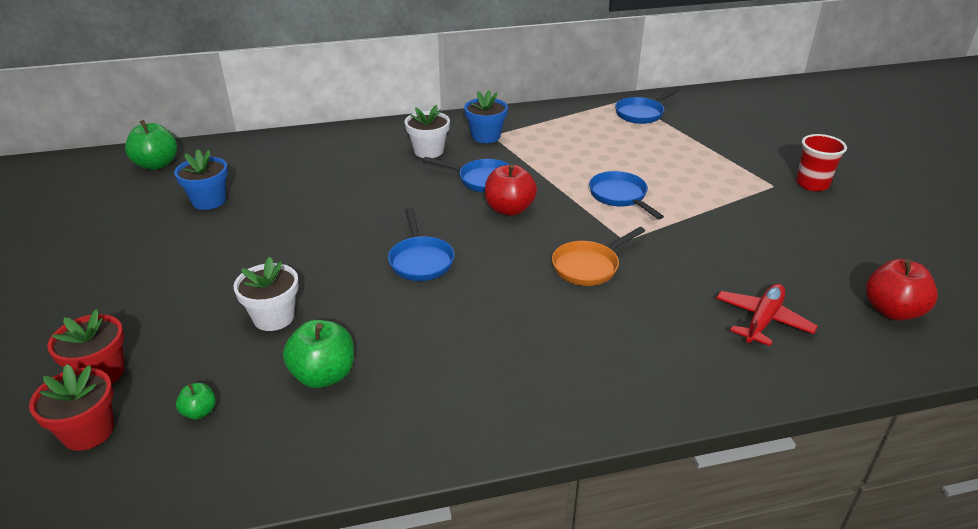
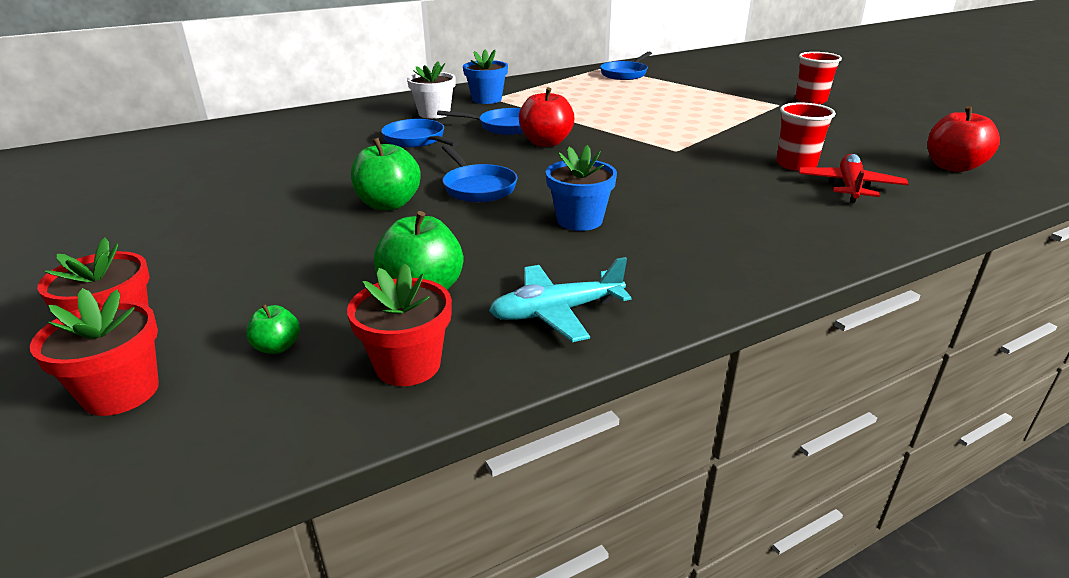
camera: 15 degrees left, 5 degrees down
(157, 164) = (120, 151): green apple -> green apple (389, 204)
(209, 201) = (200, 171): blue flower pot -> blue flower pot (579, 220)
(274, 317) = (331, 251): white flower pot -> none
(281, 451) = (408, 365): none -> red flower pot
(413, 421) = (556, 312): none -> turquoise plane
(588, 266) = (655, 171): orange pan -> none
(620, 196) = (647, 124): blue pan -> blue pan (417, 140)
(730, 280) = (796, 164): none -> red cup

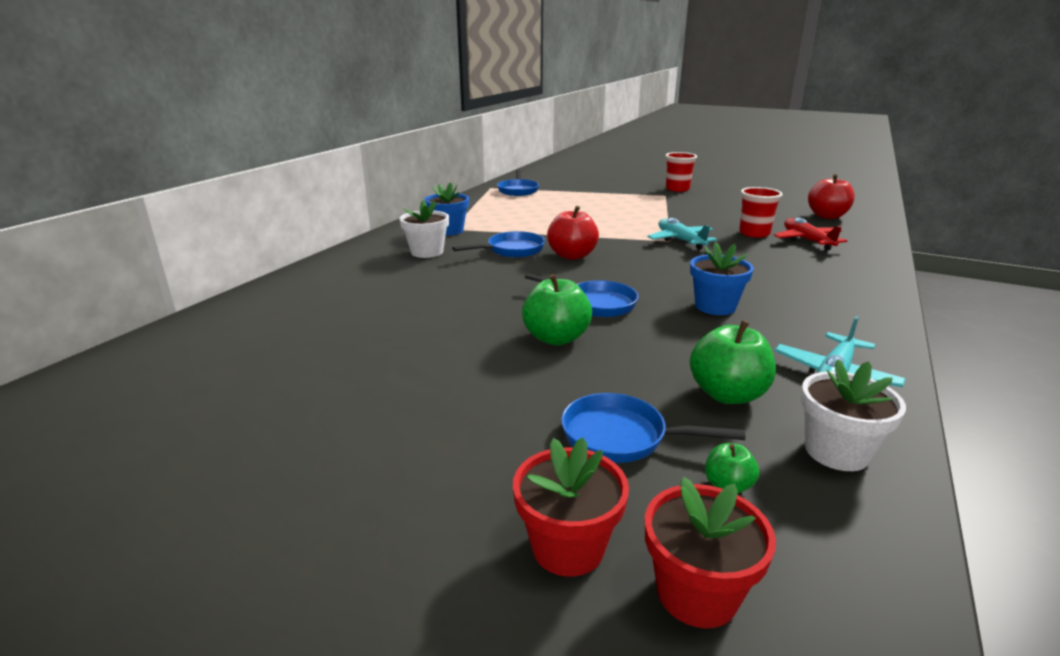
camera: 35 degrees left, 5 degrees down
(408, 365) = (836, 452): red flower pot -> white flower pot
(417, 140) = (461, 278): blue pan -> blue pan (621, 437)
(688, 153) = (680, 240): none -> turquoise plane

